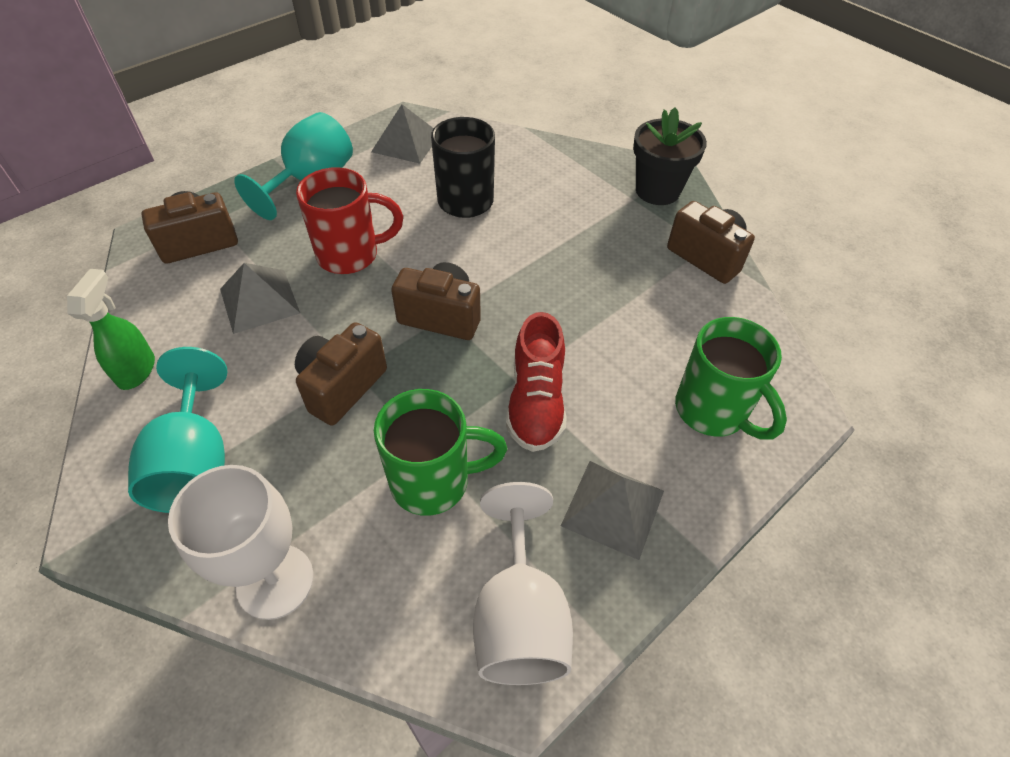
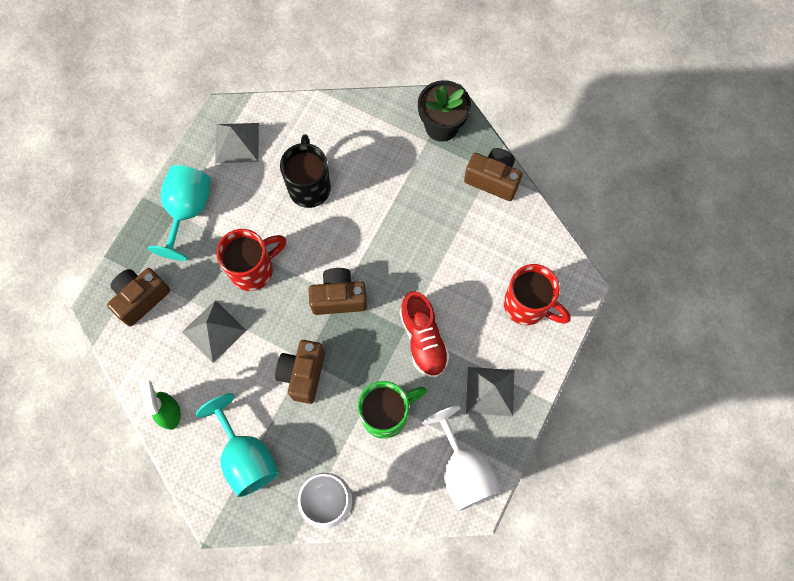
camera: 20 degrees left, 20 degrees up
(713, 411) = (527, 305): green mug -> red mug

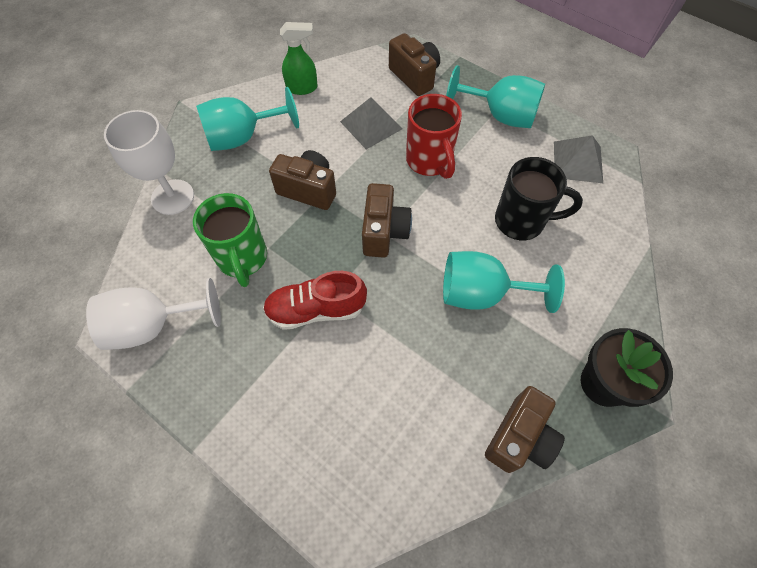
camera: 100 degrees right, 10 degrees down
(385, 213) = (481, 294): none -> turquoise goblet
(490, 391) = (232, 374): grey pyramid -> none
(527, 305) = (329, 446): red mug -> none

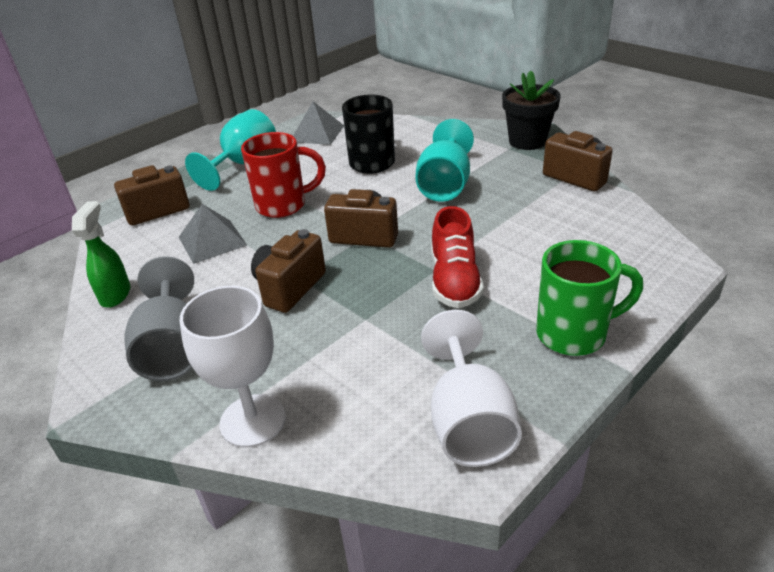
camera: 80 degrees left, 25 degrees down
(242, 258) = (377, 340): green mug -> green mug (574, 334)
(243, 137) = (173, 349): turquoise goblet -> grey goblet

